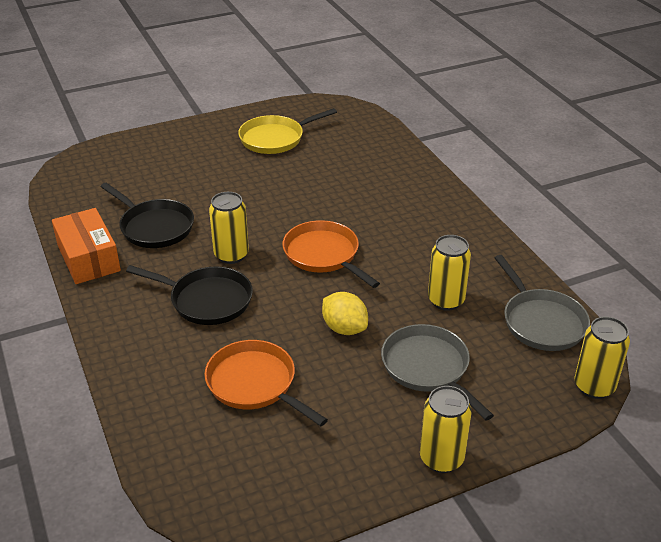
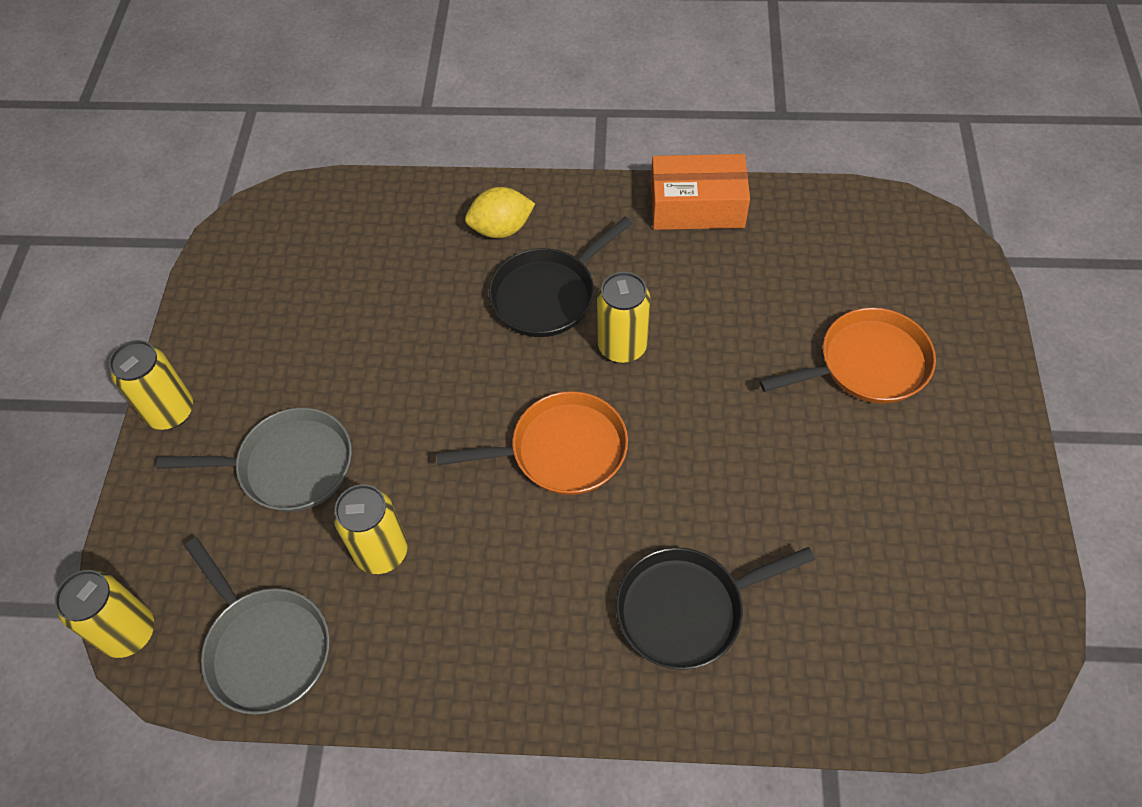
camera: 120 degrees right, 20 degrees up
(154, 227) = (730, 284): black pan -> black pan (686, 609)
(255, 384) = (385, 294): orange pan -> orange pan (867, 364)
(275, 138) = (916, 514): yellow pan -> none
(344, 328) = (410, 411): yellow lemon -> yellow lemon (501, 229)
(541, 322) = (265, 647): grey pan -> grey pan turned 135 degrees counterclockwise

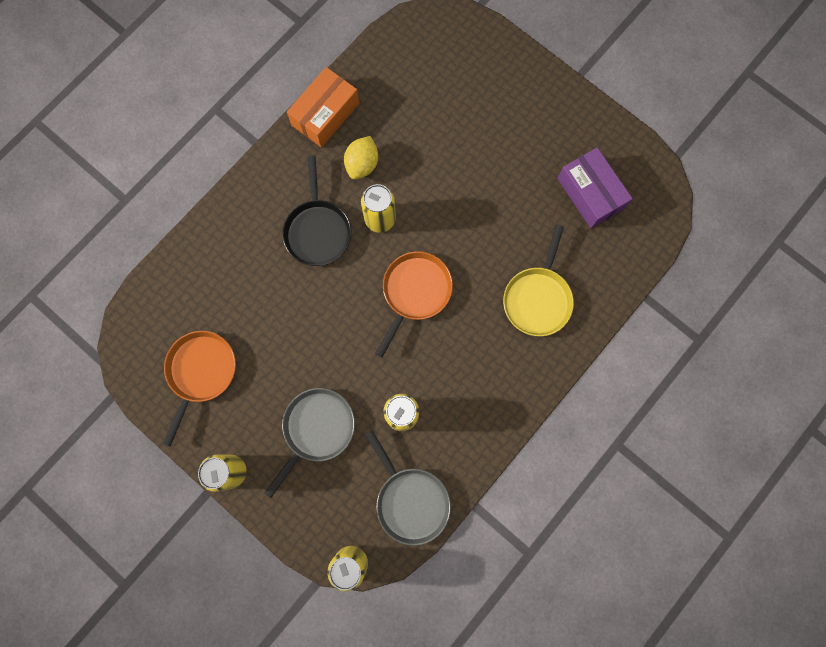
camera: 55 degrees left, 20 degrees up
(265, 647) = (410, 500): grey pan -> grey pan turned 60 degrees clockwise
(501, 229) = (253, 222): yellow lemon -> yellow lemon (362, 164)
(686, 609) = (537, 298): black pan -> yellow pan
(867, 364) = (483, 117): orange pan -> orange pan (201, 372)
(902, 569) = (590, 193): none -> purple box

